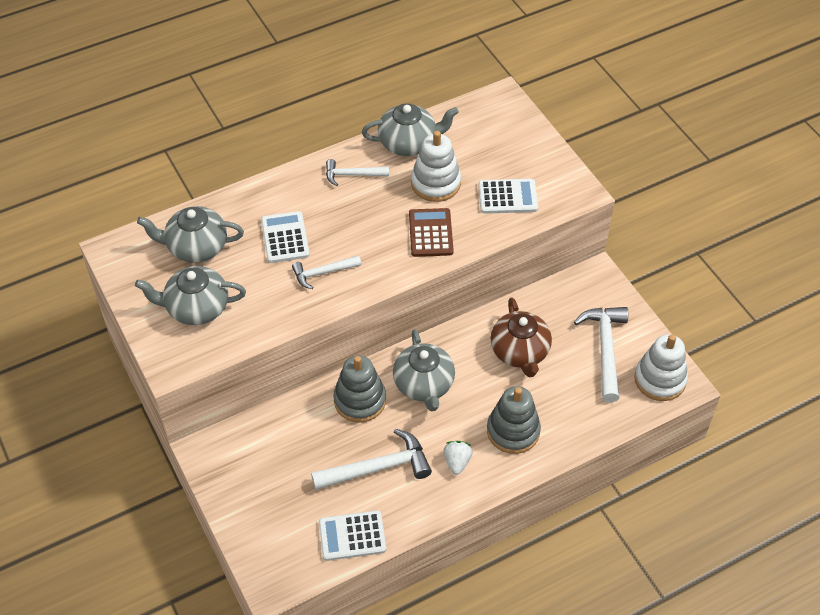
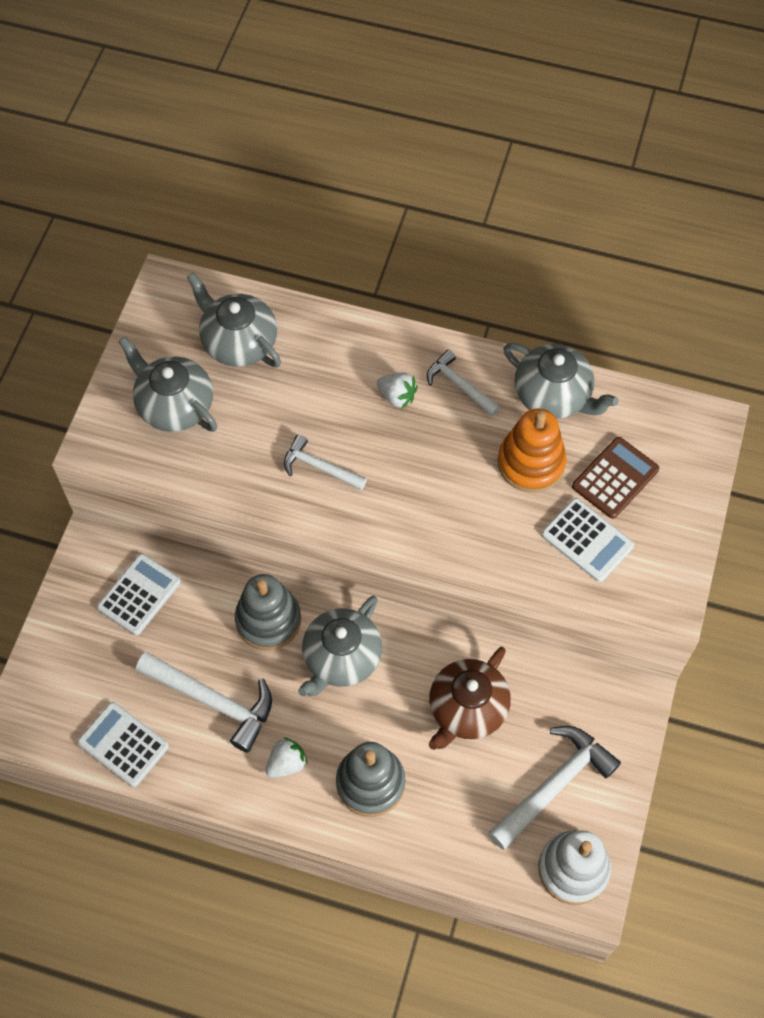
camera: 45 degrees right, 10 degrees up
(285, 238) = (325, 400): white calculator -> white calculator (139, 594)
(324, 206) = (397, 396): none -> white strawberry
(430, 233) = (465, 513): brown calculator -> brown calculator (615, 478)
(435, 183) = (531, 463): white stacking toy -> orange stacking toy

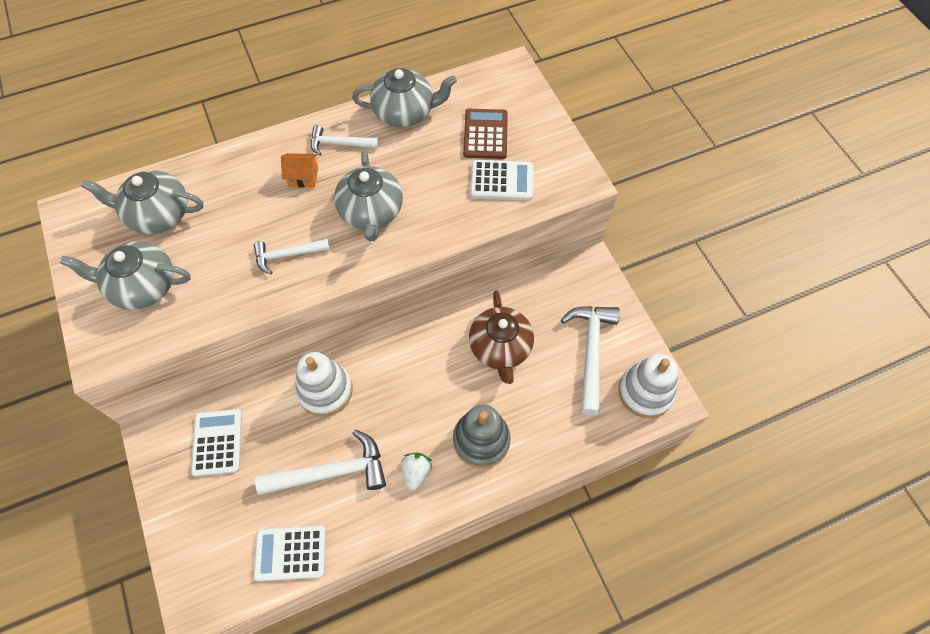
camera: 40 degrees left, 0 degrees up
(268, 620) = (325, 390): grey stacking toy -> white stacking toy
(341, 658) = (395, 378): grey teapot -> grey teapot (371, 212)
(397, 396) = (303, 177): white strawberry -> orange house
(531, 463) = (426, 159): orange stacking toy -> none

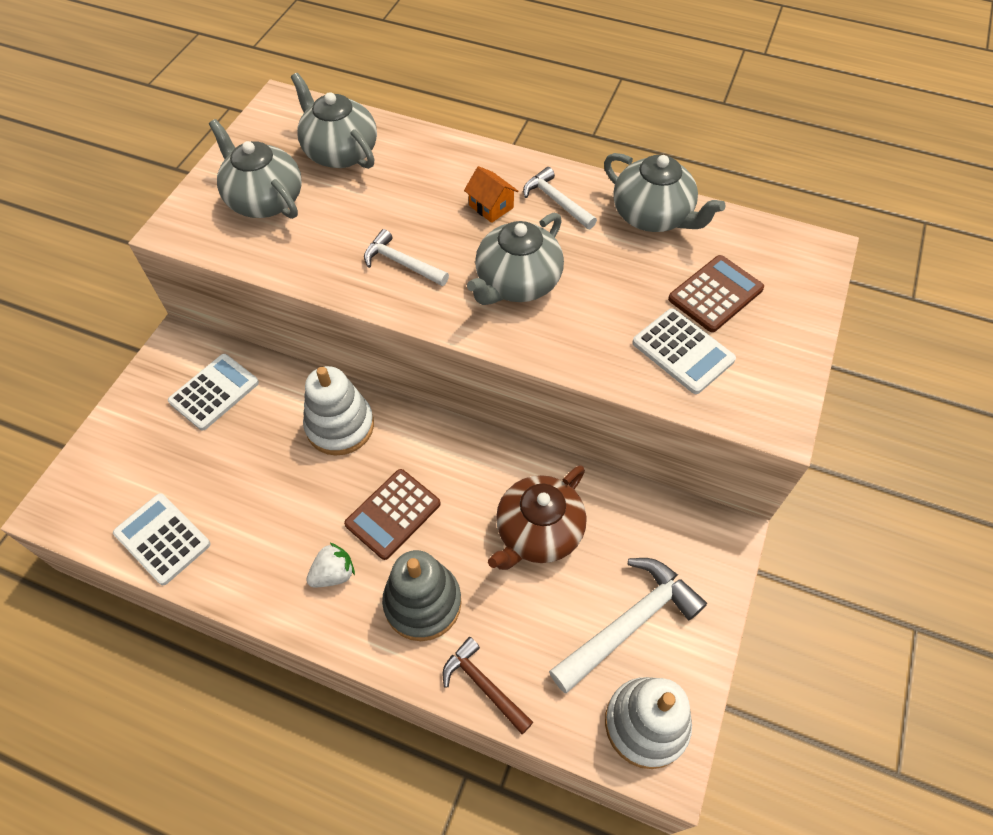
camera: 45 degrees right, 5 degrees down
(331, 472) = (267, 502): white hammer -> none
(413, 410) = (393, 514): none -> brown calculator
(555, 449) = (483, 685): none -> brown hammer

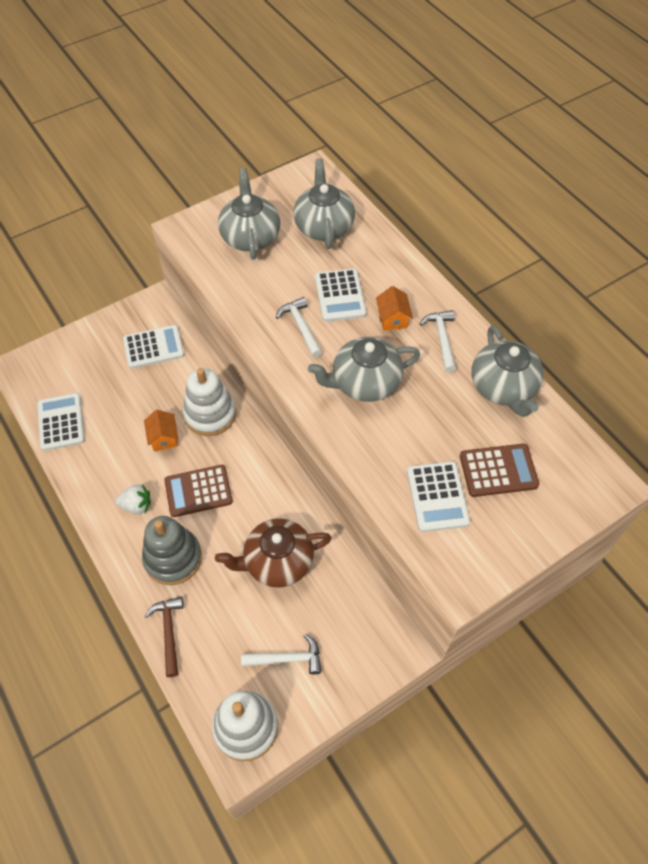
camera: 35 degrees right, 0 degrees up
(306, 482) = (164, 438): none -> orange house
(417, 211) = (340, 296): none -> white calculator
(629, 623) = (287, 659): white hammer -> white hammer, size x0.60

